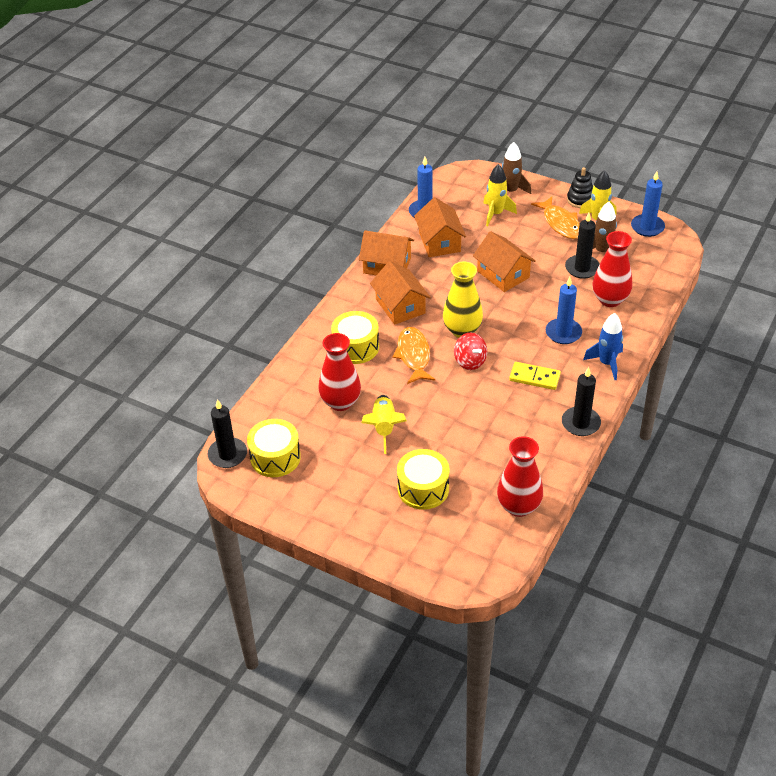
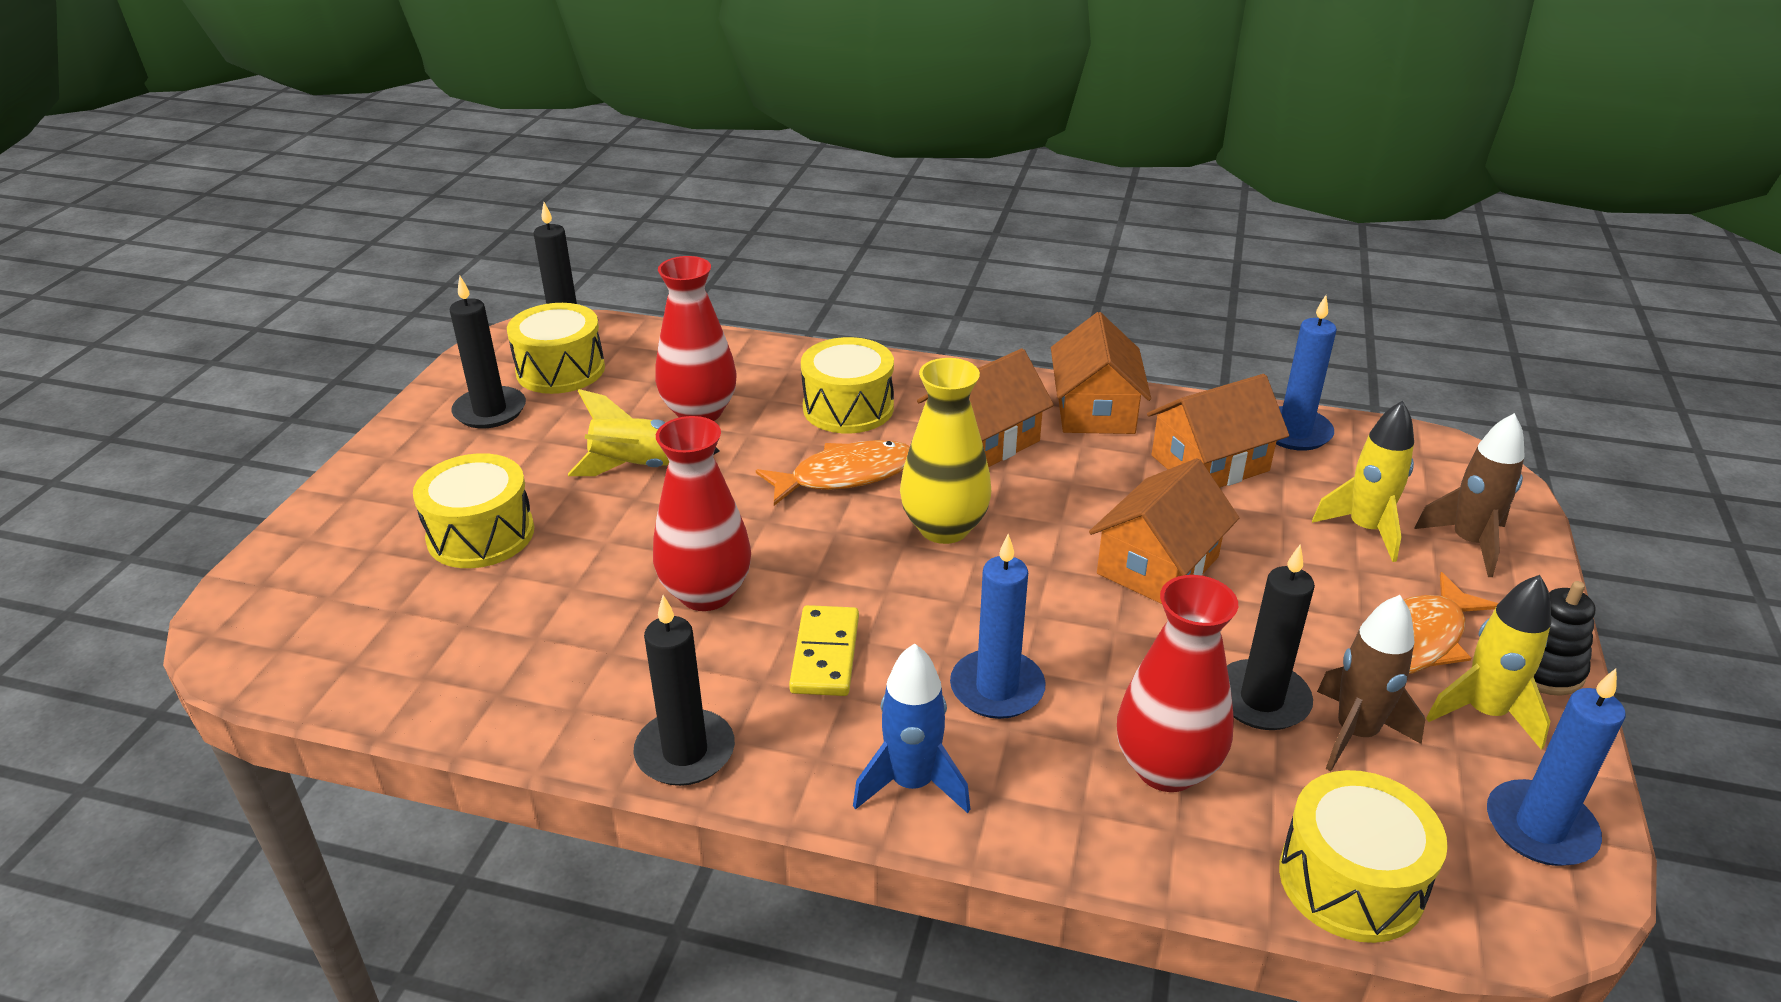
camera: 75 degrees right, 10 degrees down
(308, 488) = (490, 411): none -> black candle
(470, 361) = (850, 550): red spinning top -> none
(518, 506) = (420, 673): red vase -> red vase (706, 593)
(662, 272) = (1351, 881): none -> yellow drum

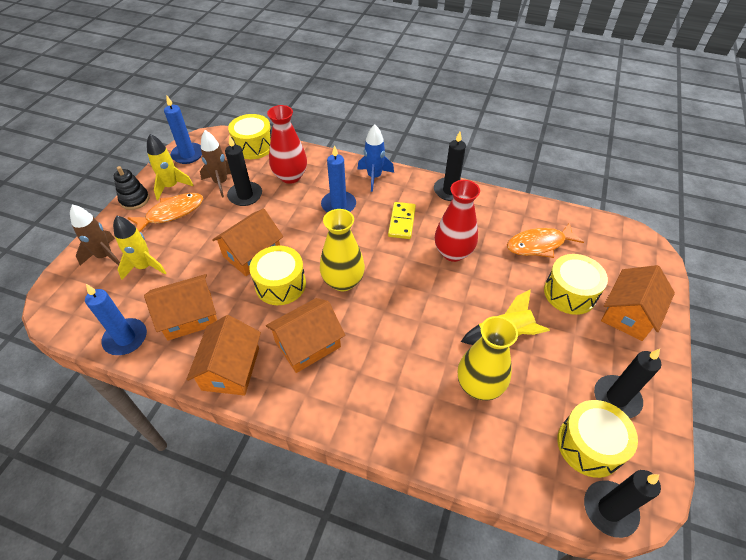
camera: 175 degrees left, 15 degrees up
(385, 509) = (628, 314): none -> orange house
(699, 412) = (479, 385): red vase -> yellow vase
(845, 476) = (389, 321): orange fish -> orange fish (539, 245)
(848, 408) = (384, 383): yellow drum -> yellow drum (280, 284)

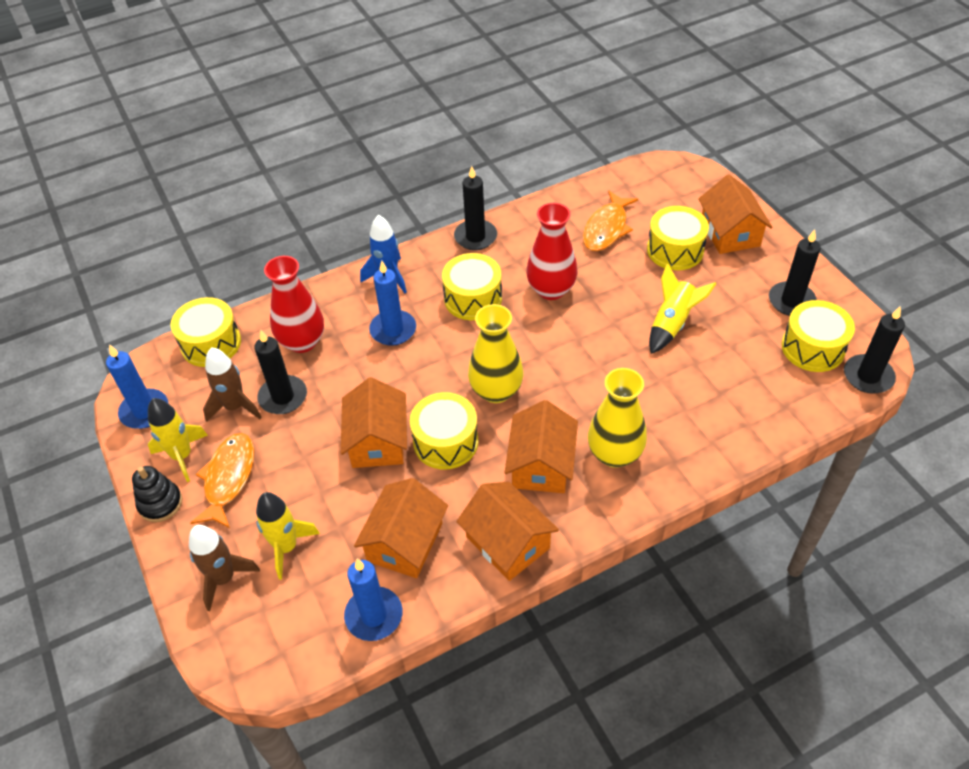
camera: 45 degrees left, 0 degrees up
(402, 222) = (473, 298): yellow domino -> yellow drum
(479, 385) = (702, 374): yellow vase -> yellow vase (614, 454)

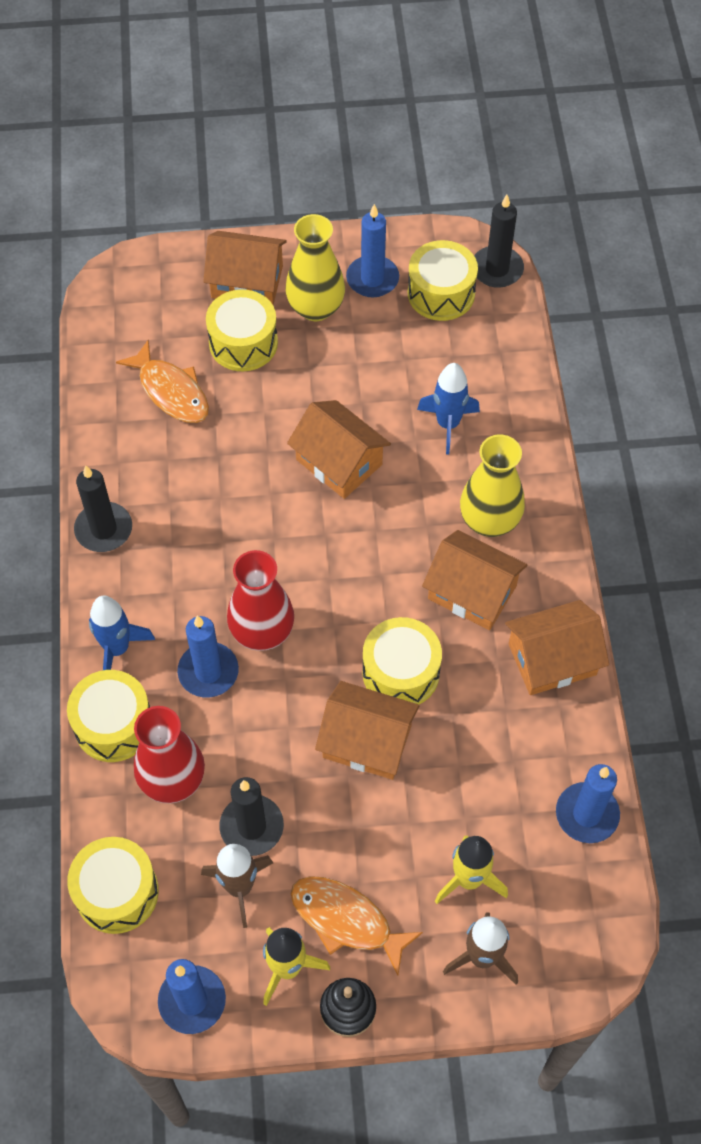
camera: 70 degrees left, 10 degrees up
(405, 542) = (512, 756): orange house -> orange house (339, 462)
(473, 298) = (204, 569): yellow drum -> yellow drum (114, 725)
(496, 391) = (355, 597): yellow vase -> yellow vase (315, 308)
(551, 290) = (235, 485): red vase -> red vase (262, 632)
(672, 323) = (347, 395): yellow rocket -> none
(689, 395) = (448, 424): none -> blue rocket
(791, 301) = (372, 279): black candle -> blue candle

